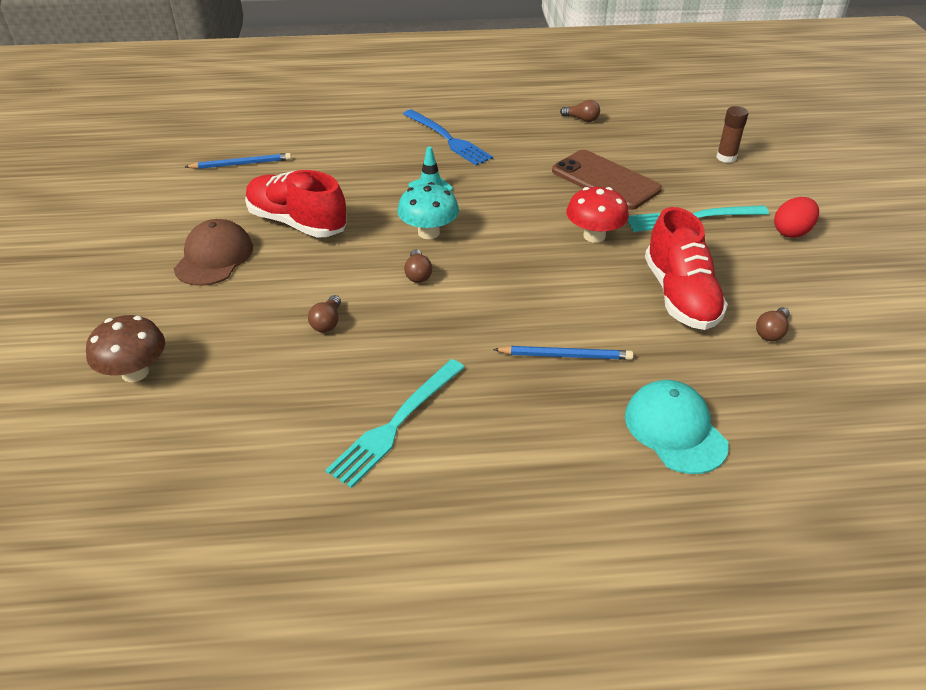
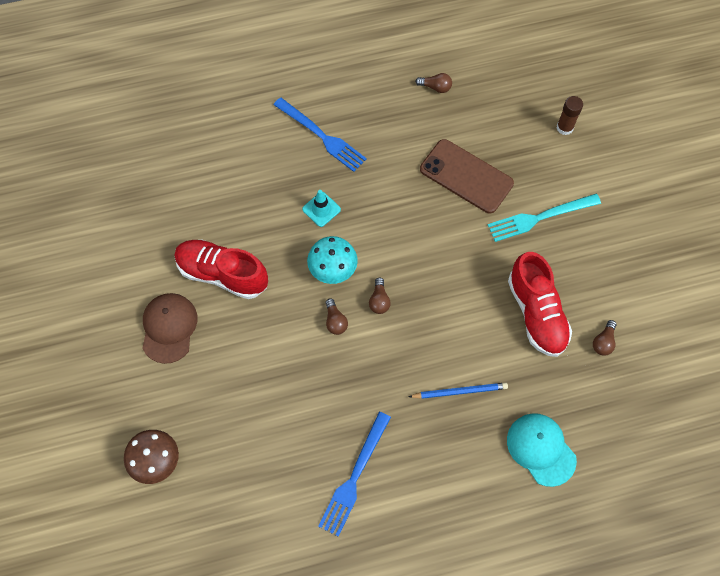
camera: 10 degrees left, 25 degrees up
(241, 164) = (149, 201): blue pencil -> none
(327, 322) = (280, 386): brown light bulb -> brown light bulb (379, 300)
(396, 423) = (354, 476): turquoise fork -> blue fork
(594, 236) = (465, 252): red mushroom -> none
(791, 232) = (618, 223): red egg -> none

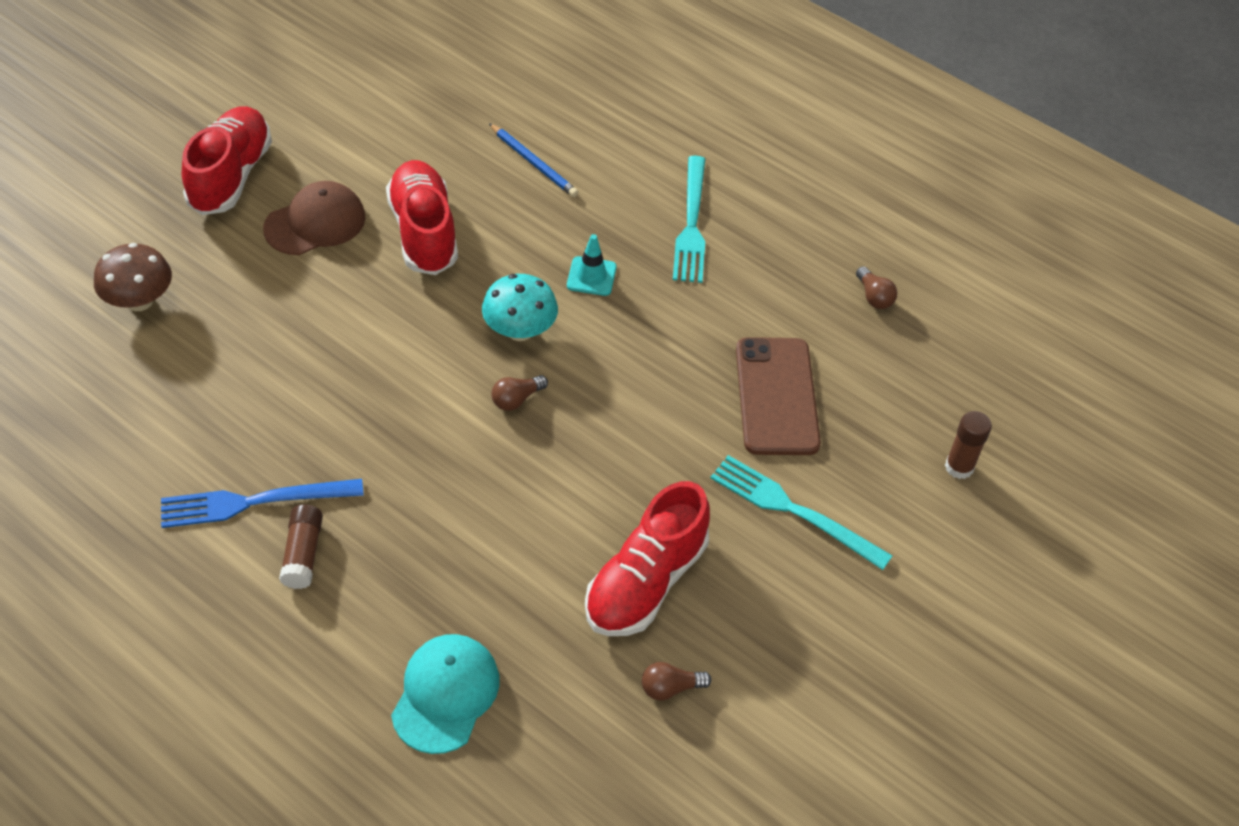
camera: 50 degrees right, 15 degrees down
(92, 354) = (231, 176): none -> red shoe
(321, 136) = (691, 224): blue fork -> turquoise fork
(335, 321) = (451, 370): brown light bulb -> none
(407, 470) = (303, 554): none -> brown glue stick
(460, 391) = (458, 553): blue pencil -> blue pencil (534, 163)

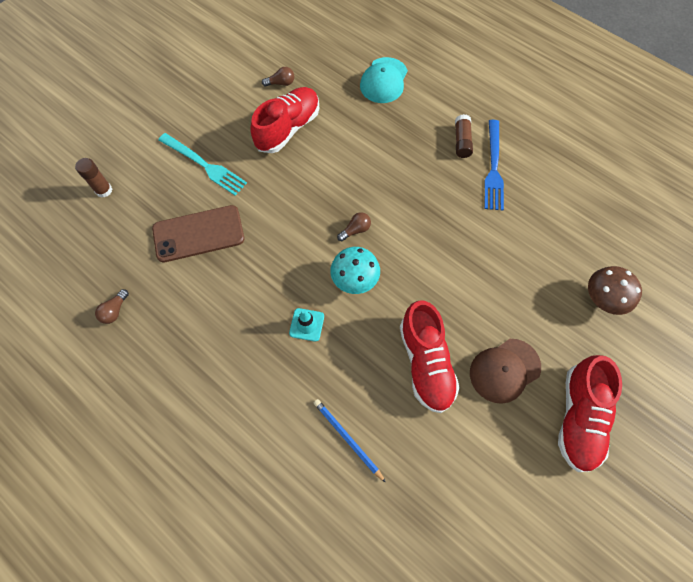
camera: 175 degrees left, 15 degrees up
(254, 502) = (493, 168): blue fork -> blue fork turned 105 degrees clockwise
(691, 224) = (231, 375): turquoise fork -> none
(776, 396) = (198, 234): brown phone -> brown phone turned 75 degrees clockwise
(874, 296) = (115, 311): brown light bulb -> brown light bulb turned 135 degrees counterclockwise

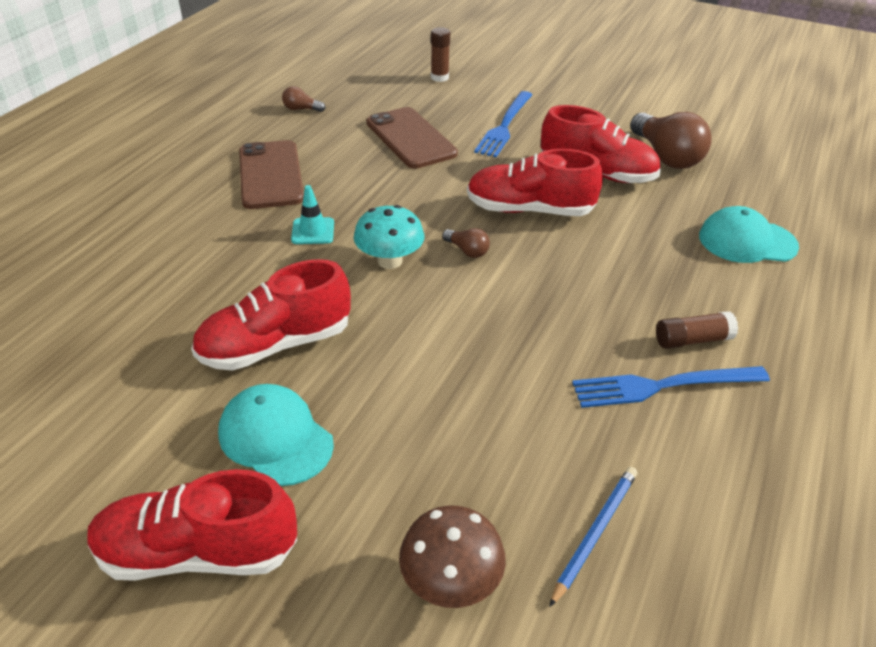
camera: 75 degrees right, 25 degrees down
(204, 165) = (504, 126): turquoise fork -> blue fork
(218, 347) = (270, 175): none -> brown phone
(281, 83) = (666, 156): brown light bulb -> brown light bulb, size x2.17
(320, 181) = (529, 210): none -> red shoe
(347, 439) = (161, 286): blue pencil -> blue pencil (595, 533)
(504, 370) = (275, 437): brown cap -> turquoise cap

